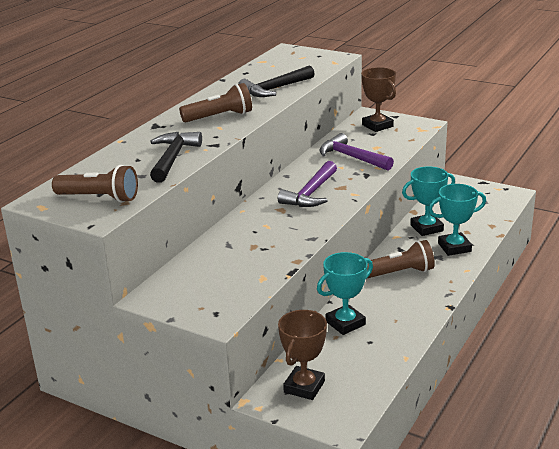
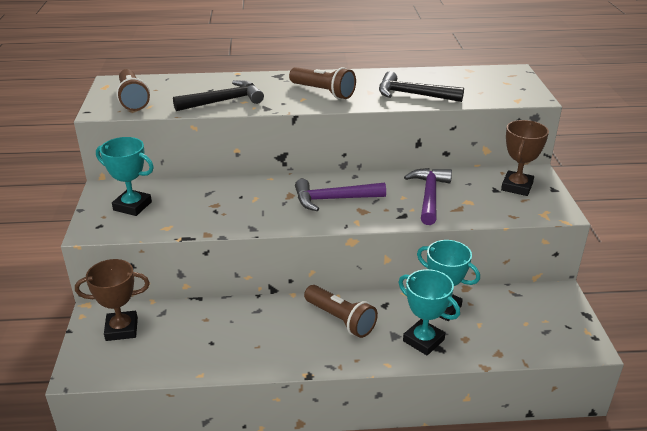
camera: 55 degrees right, 5 degrees up
(345, 323) = (230, 317): turquoise trophy -> turquoise trophy (132, 206)

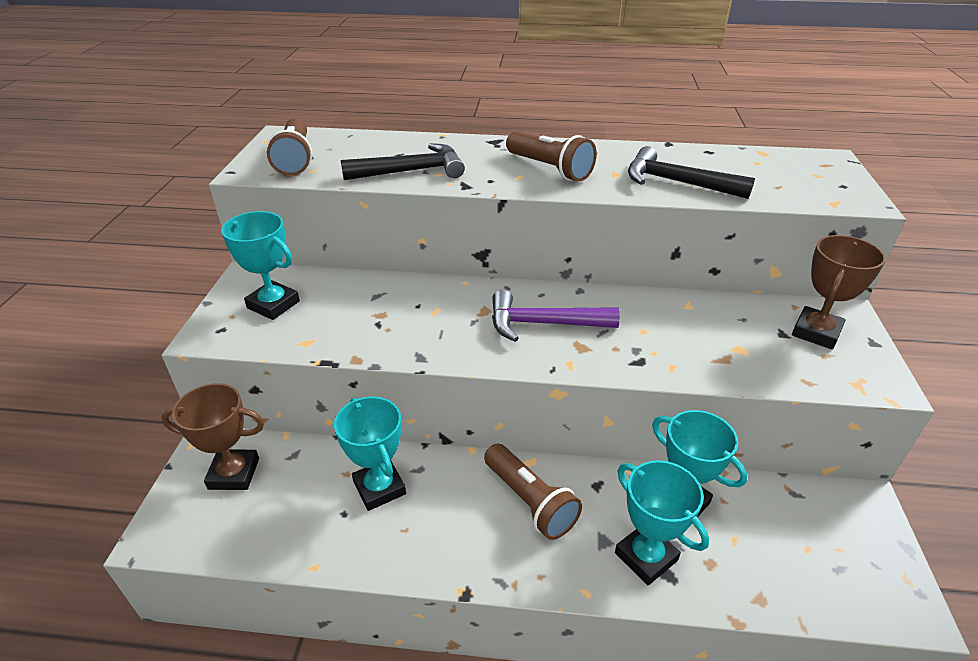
camera: 10 degrees right, 5 degrees up
(232, 325) = (379, 488): none -> turquoise trophy
(429, 196) = (682, 333): purple hammer -> none

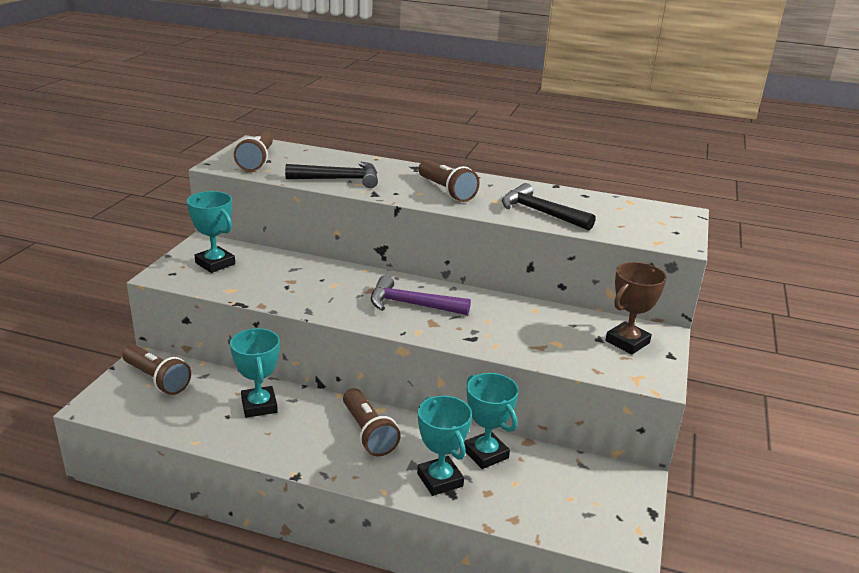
camera: 10 degrees right, 10 degrees down
(234, 473) = (157, 379): brown trophy -> brown flashlight

